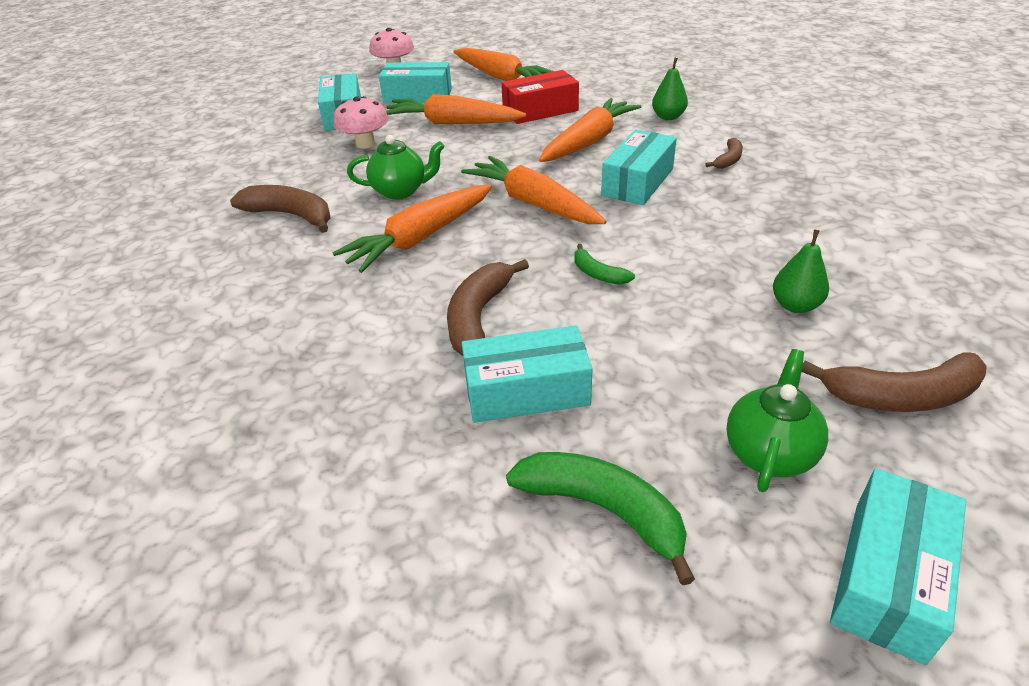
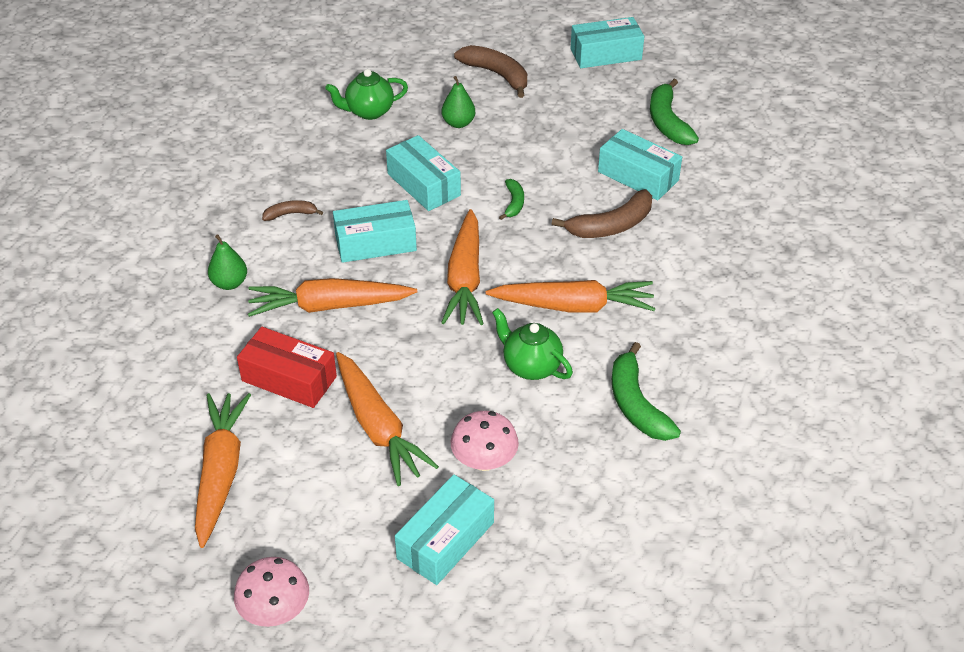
camera: 135 degrees left, 5 degrees up
(291, 215) = (636, 404): brown banana -> green banana
(418, 96) = (339, 511): turquoise box -> turquoise box (423, 184)
(769, 452) = (579, 96): green teapot -> green teapot (369, 112)

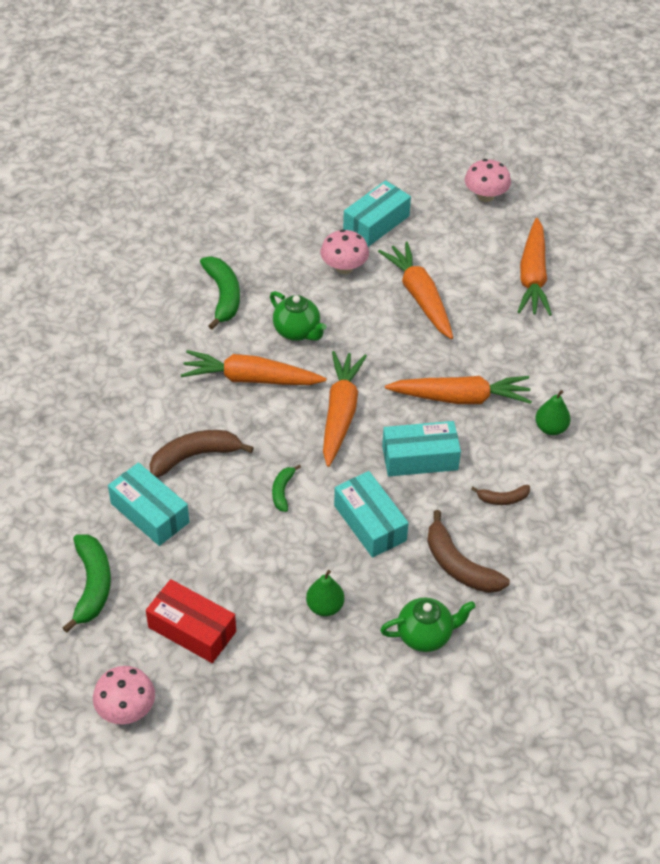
camera: 175 degrees left, 5 degrees up
(289, 379) = (490, 338): red box -> red box (192, 629)
(496, 75) = (269, 684): brown banana -> brown banana (459, 565)
(606, 54) = (126, 709): turquoise box -> pink mushroom

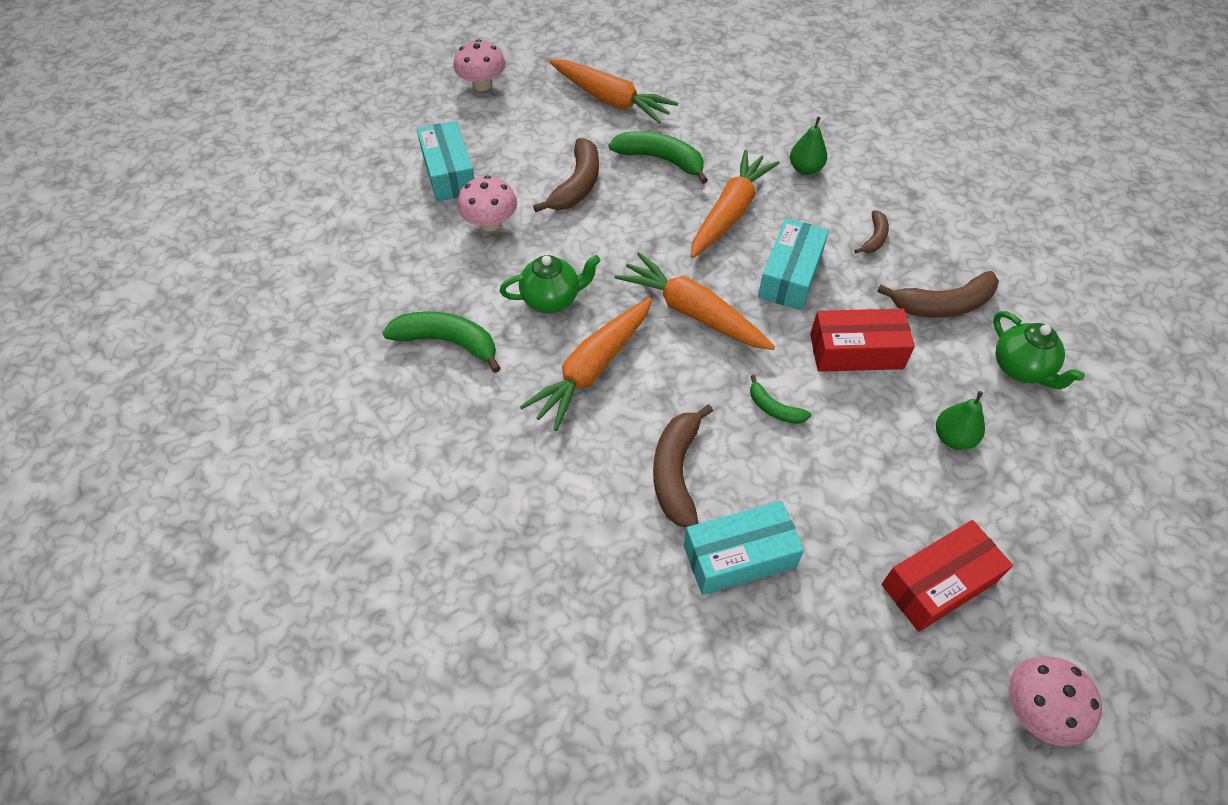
camera: 60 degrees left, 5 degrees up
(92, 585) = (825, 672): green banana -> green banana (661, 160)
(370, 523) = (856, 351): turquoise box -> red box
(420, 297) = (577, 185): orange carrot -> brown banana
(425, 635) = (1021, 368): green teapot -> green teapot turned 135 degrees clockwise

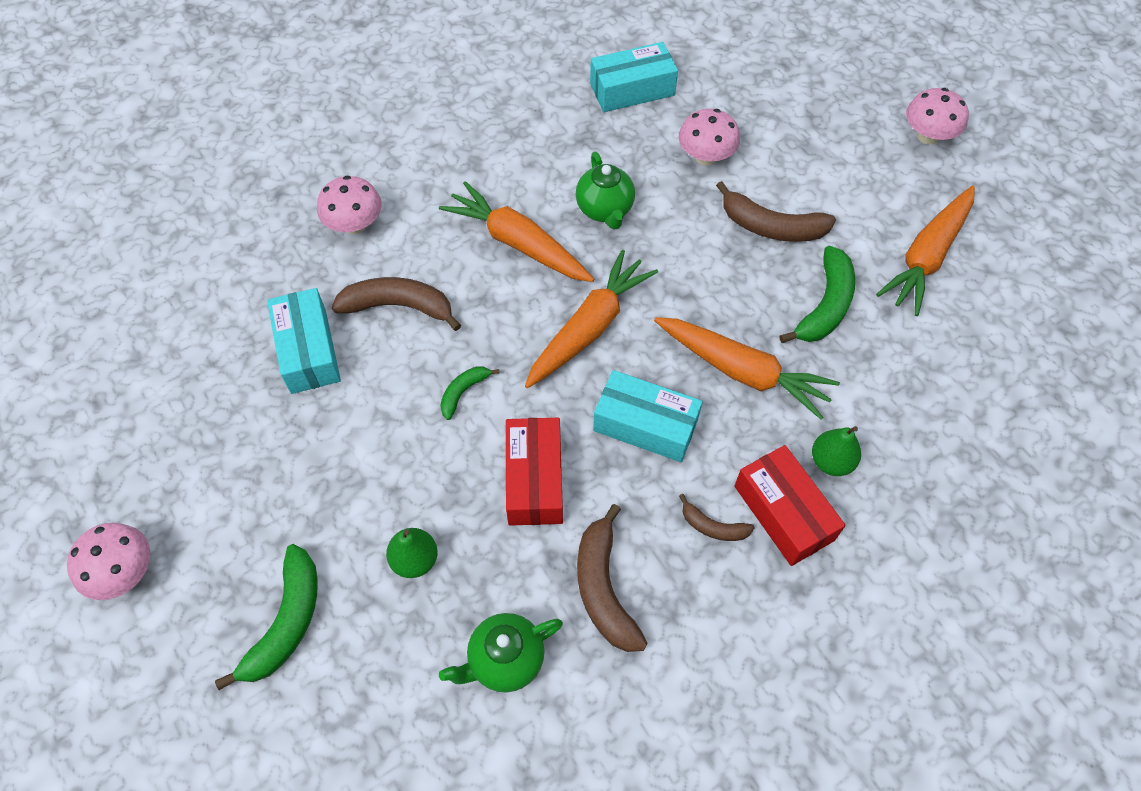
camera: 90 degrees right, 5 degrees up
(447, 342) = (552, 136): green banana -> green banana (286, 622)
(449, 173) = (776, 119): turquoise box -> turquoise box (632, 89)
(562, 526) = (355, 224): none -> pink mushroom
(938, 583) = (256, 512): red box -> red box (783, 513)

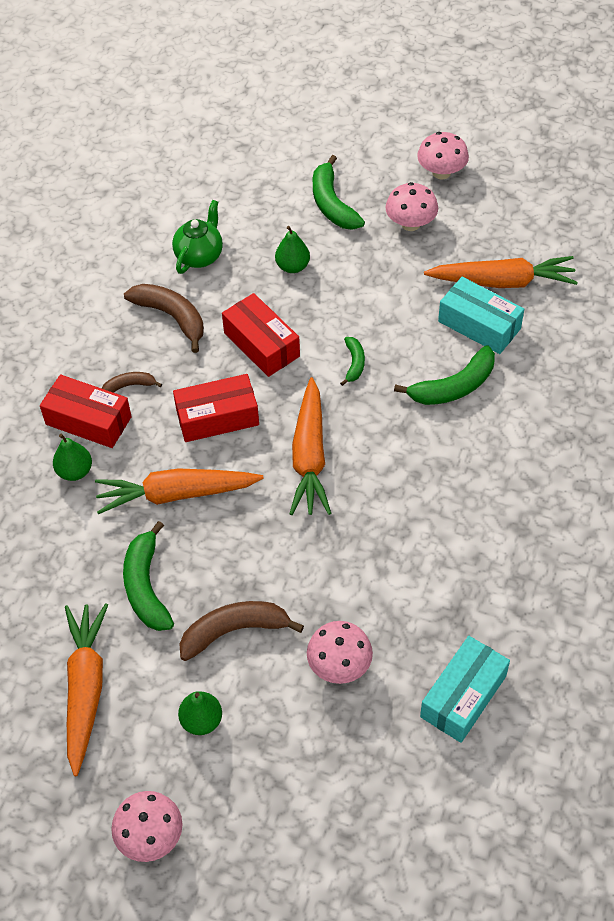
camera: 145 degrees right, 5 degrees down
(355, 224) = (550, 420): pink mushroom -> pink mushroom (410, 224)
(398, 306) = (454, 386): brown banana -> green banana
(518, 243) = (419, 484): orange carrot -> orange carrot (502, 281)
(605, 210) = (380, 556): green teapot -> none
(645, 425) = (217, 417): turquoise box -> red box
(842, 182) = (201, 721): none -> green pear

